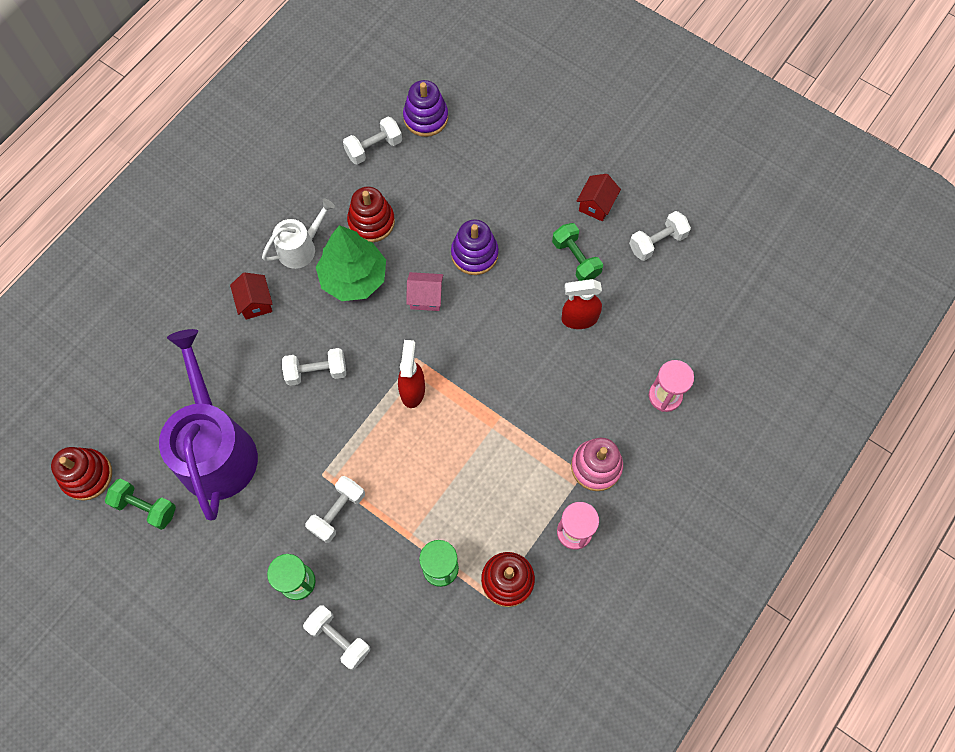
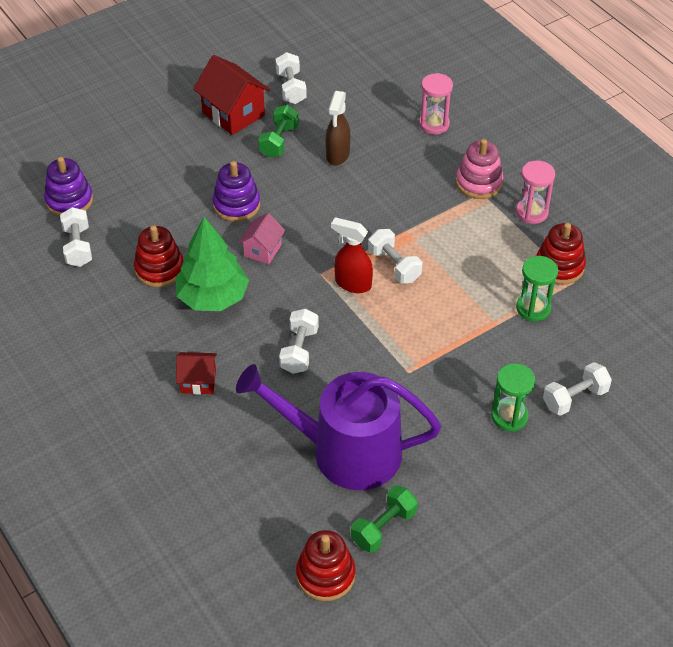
camera: 70 degrees left, 20 degrees down
(300, 248) = (156, 330): white watering can -> none
(337, 512) = (451, 369): white dumbbell -> white dumbbell (394, 266)
(576, 259) = (279, 141): green dumbbell -> green dumbbell turned 60 degrees counterclockwise
(579, 319) = (337, 155): red spray bottle -> brown spray bottle
(596, 205) = (233, 114): red house -> red house, size x1.71

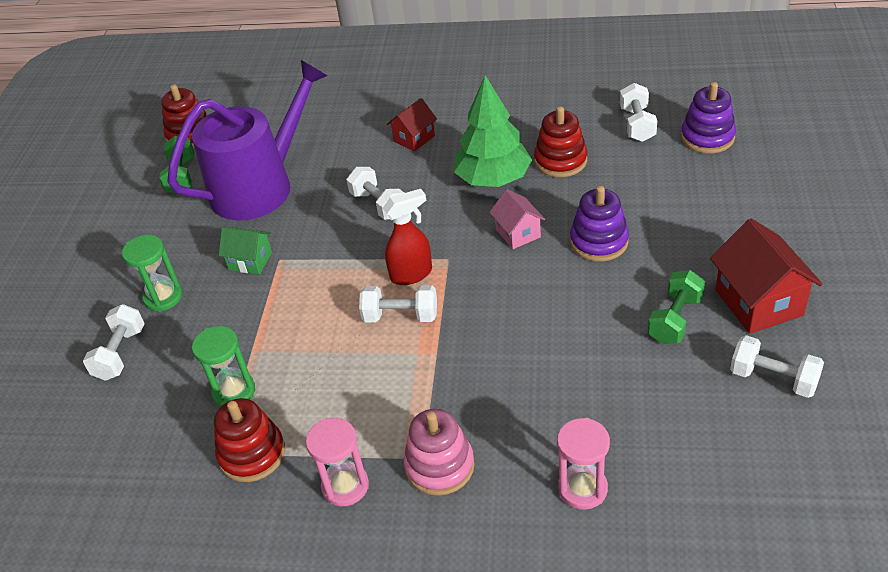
camera: 135 degrees right, 5 degrees down
(78, 247) = (637, 124): white dumbbell -> white dumbbell turned 60 degrees clockwise
(233, 114) = (758, 302): red house -> red house turned 75 degrees clockwise
(279, 141) = (675, 319): green dumbbell -> green dumbbell turned 60 degrees clockwise
(337, 155) = (606, 358): brown spray bottle -> none
(427, 389) = (250, 261): none -> green house

